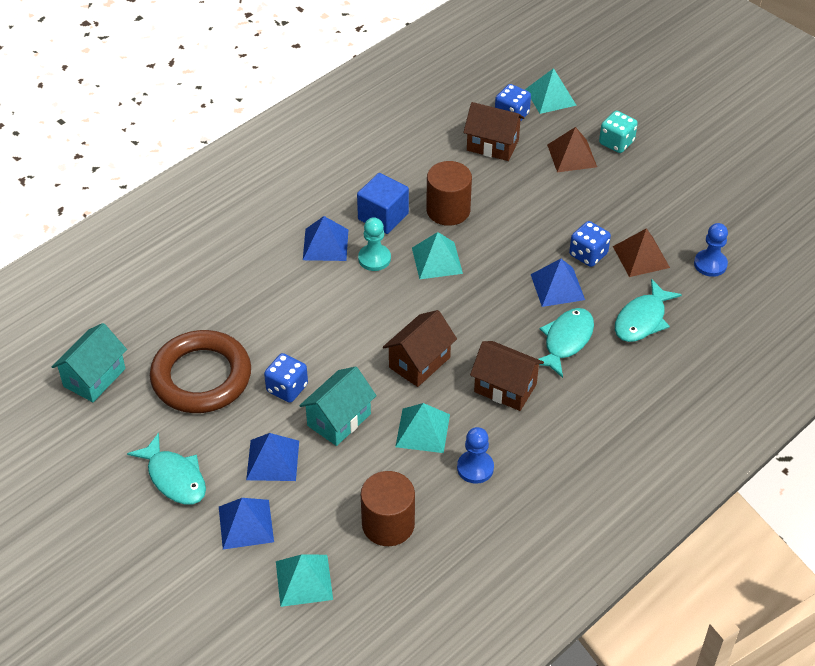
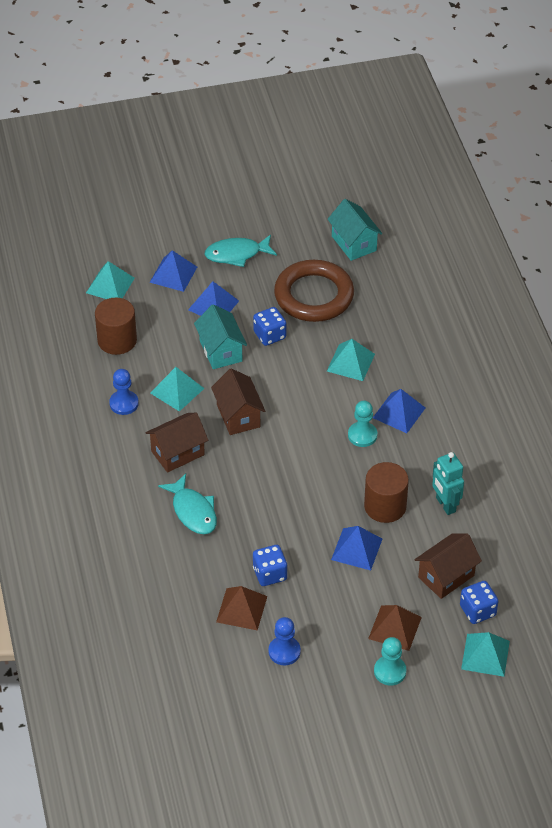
camera: 120 degrees right, 0 degrees up
(383, 216) = (406, 461): blue cube -> none
(415, 173) = (445, 505): none -> turquoise robot
(437, 260) = (333, 473): turquoise pyramid -> turquoise pyramid (350, 362)
(557, 287) = (250, 535): blue pyramid -> blue pyramid (357, 549)
(616, 142) = (390, 671): turquoise dice -> turquoise pawn
(642, 319) = (177, 571): turquoise fish -> none
(710, 264) = (199, 652): blue pawn -> blue pawn (284, 651)

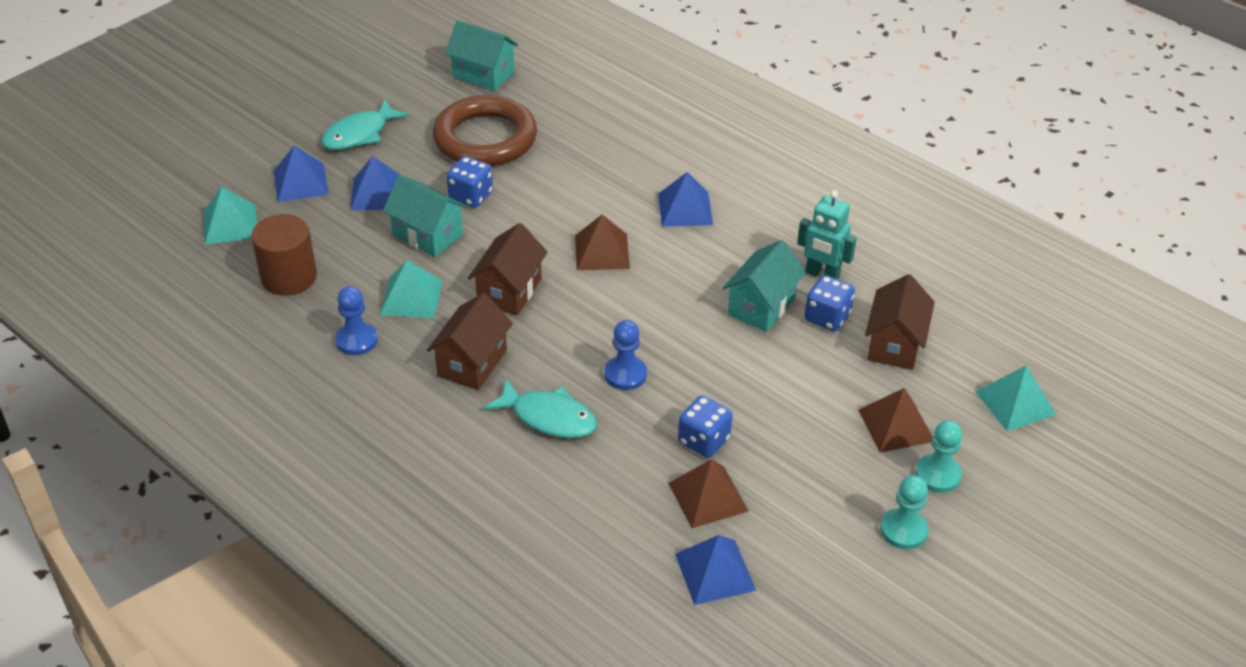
camera: 35 degrees left, 5 degrees down
(238, 416) = (509, 291): brown house -> brown house turned 75 degrees clockwise
(284, 651) = (802, 518): blue pawn -> blue pawn (625, 374)
(318, 417) = (602, 252): none -> brown pyramid
(350, 362) = (586, 184): turquoise pyramid -> none
(357, 549) = (774, 364): blue pyramid -> blue pyramid (715, 571)
(362, 435) = (668, 248): turquoise pawn -> turquoise pawn (903, 530)
(385, 506) = (761, 306): brown cylinder -> turquoise house
(477, 611) = (961, 362): blue dice -> blue dice (827, 317)

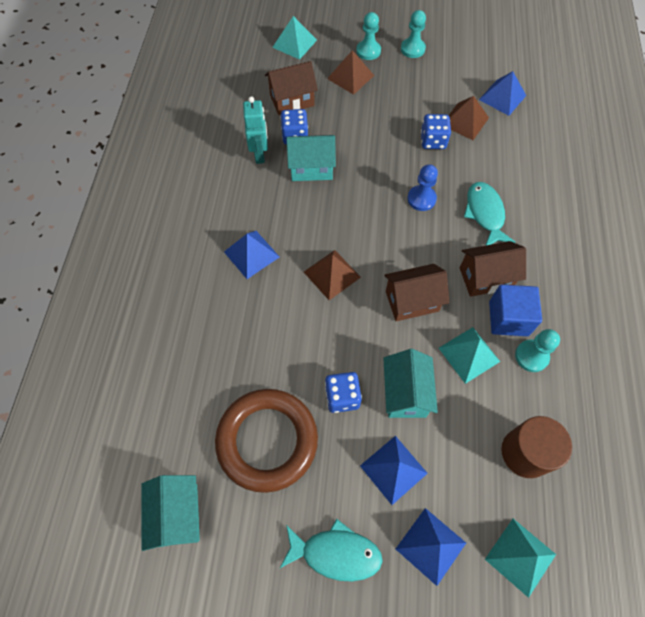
camera: 125 degrees left, 20 degrees up
(356, 340) = (531, 356): blue pawn -> turquoise pawn
(411, 350) = (508, 318): none -> blue cube

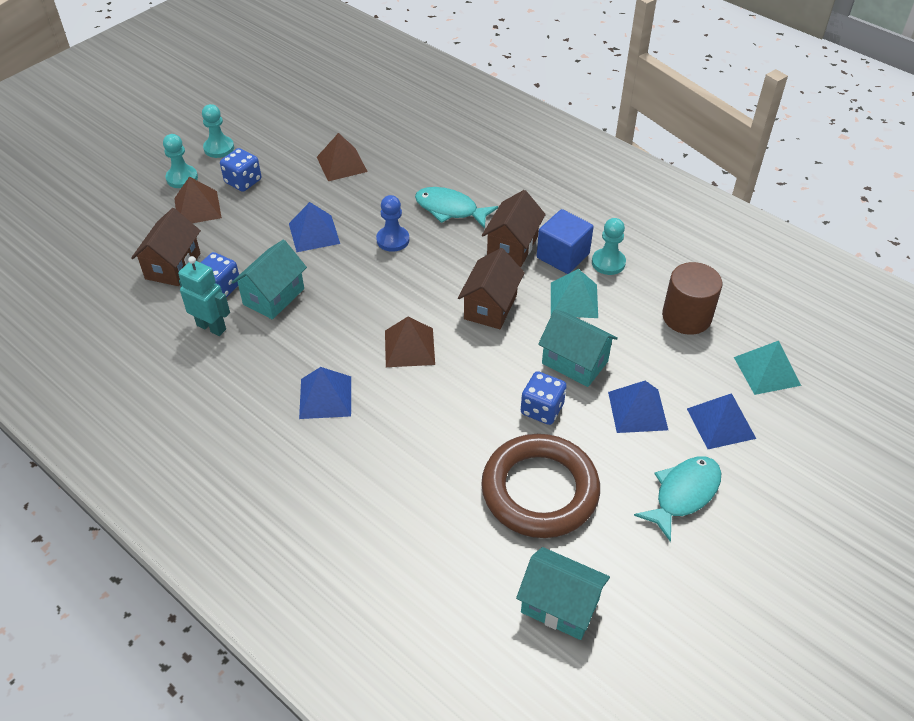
camera: 55 degrees left, 15 degrees down
(294, 43) = (101, 224): turquoise pyramid -> none
(433, 141) = (339, 196): blue dice -> blue dice (243, 181)
(502, 97) = (343, 127): blue pyramid -> blue pyramid (314, 233)

